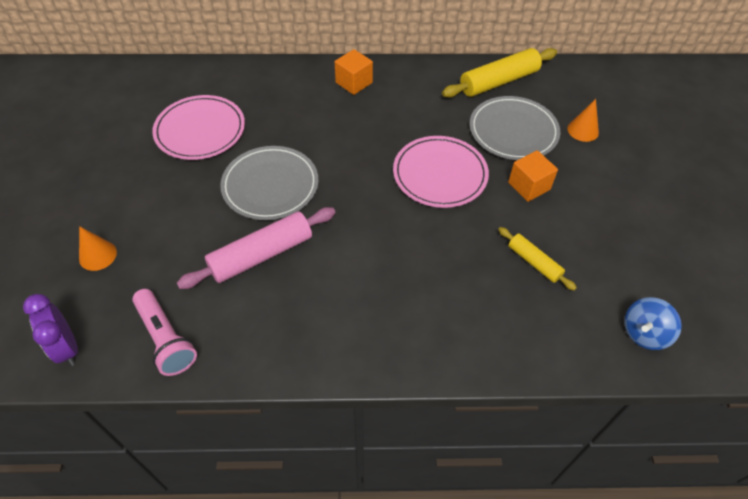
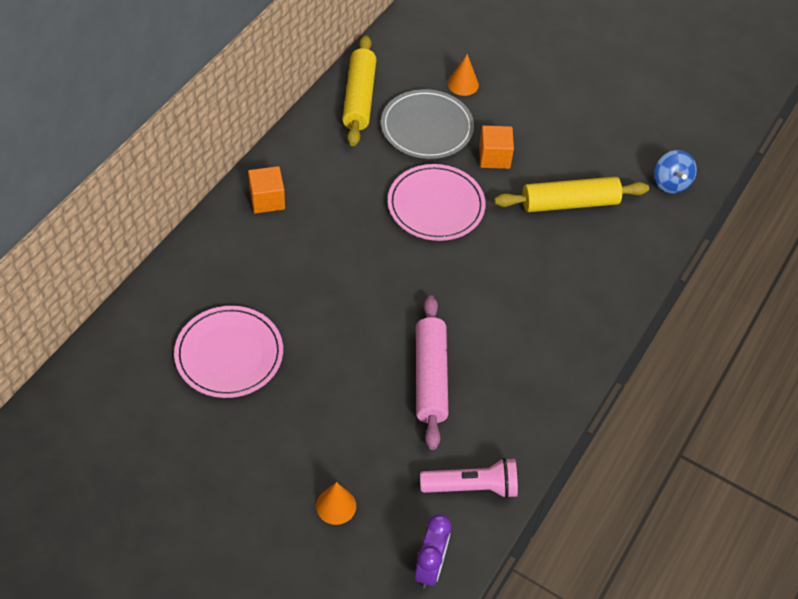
camera: 60 degrees left, 0 degrees up
(67, 347) = (430, 567): purple clock -> purple clock turned 75 degrees counterclockwise
(270, 185) = (352, 332): grey plate -> none
(534, 262) = (569, 203): yellow rolling pin -> yellow rolling pin, size x1.76

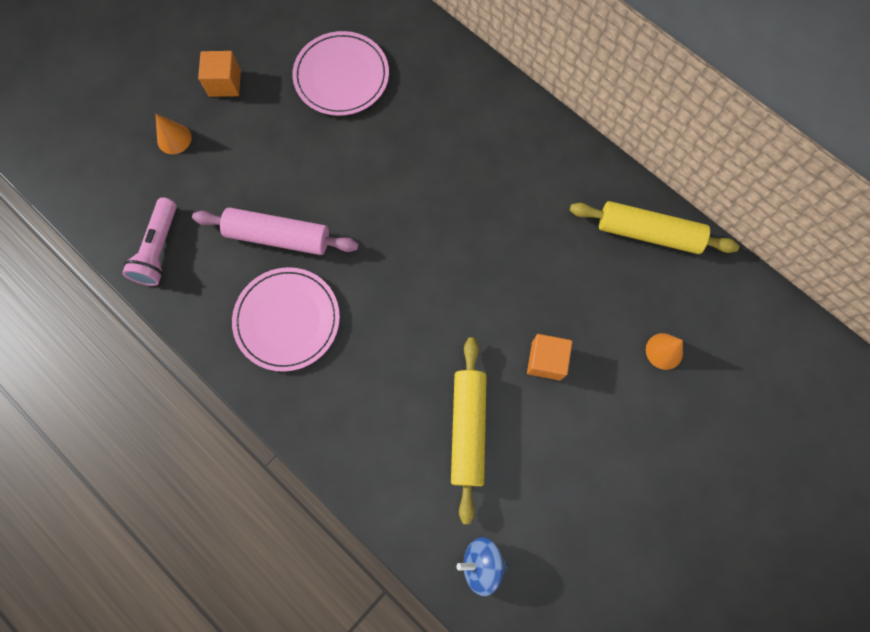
camera: 105 degrees right, 20 degrees up
(267, 200) = (514, 126): orange cube -> orange cube (225, 83)
(427, 127) = (598, 296): grey plate -> none
(430, 567) = (98, 200): purple clock -> none
(436, 205) = (485, 283): pink plate -> pink plate (287, 320)

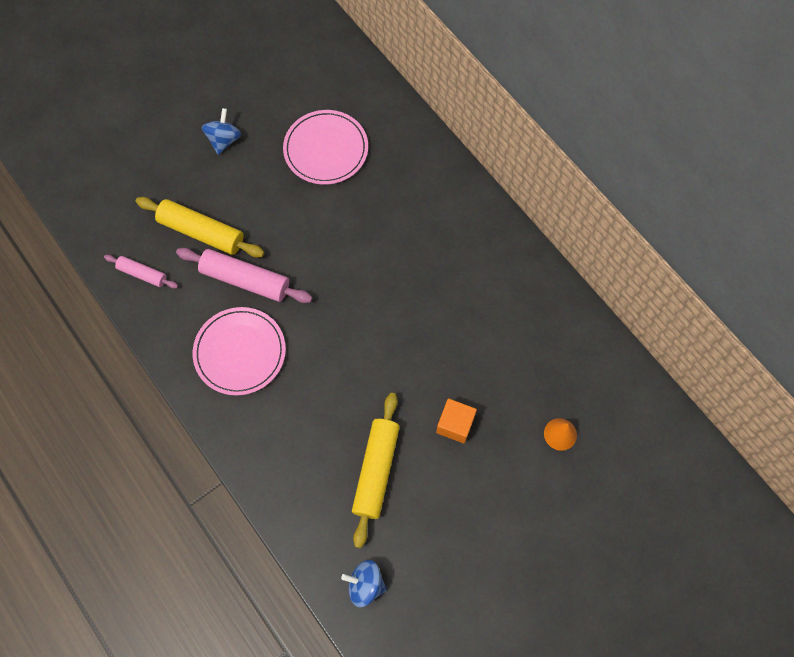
camera: 10 degrees right, 5 degrees down
(159, 249) = (142, 274): pink flashlight -> pink rolling pin
(174, 139) = (172, 181): orange cone -> none
(225, 83) = (224, 140): orange cube -> blue spinning top
(648, 233) = (568, 330): yellow rolling pin -> yellow rolling pin (202, 232)

